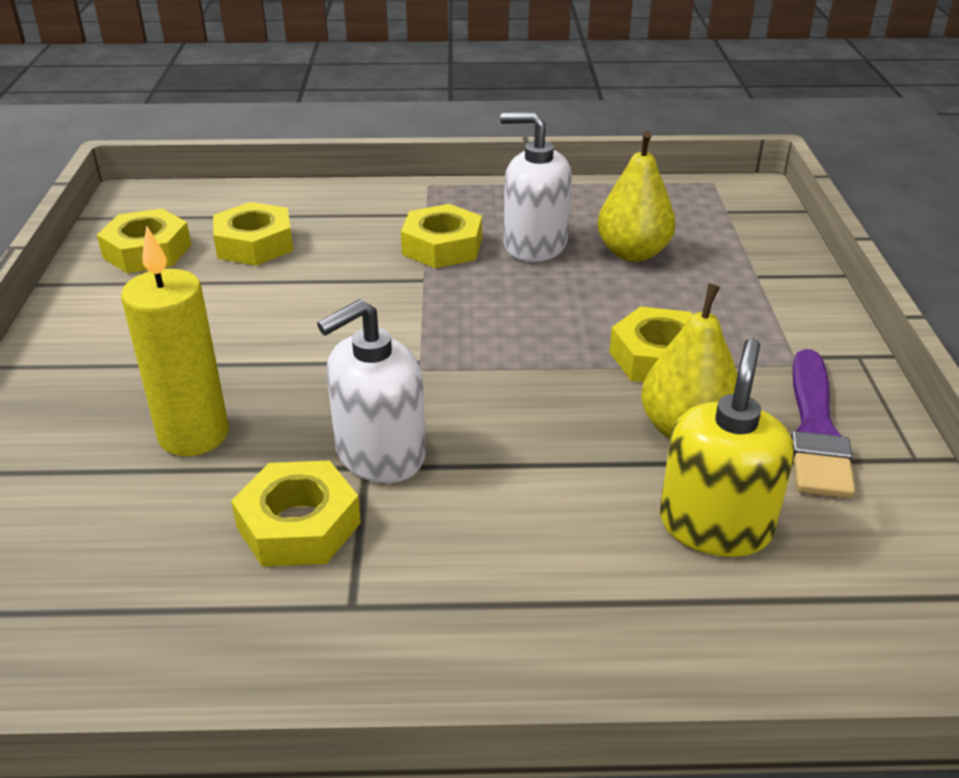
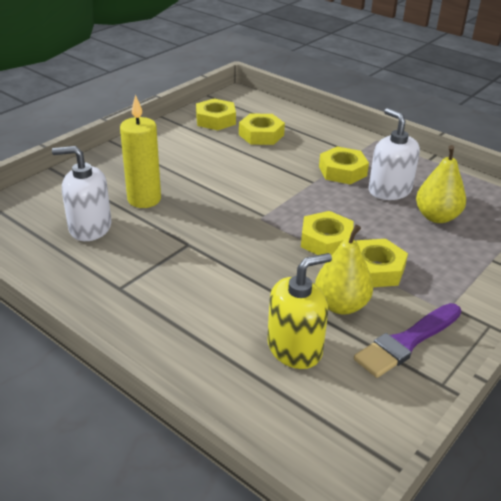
camera: 40 degrees right, 0 degrees up
(298, 525) = (138, 251): yellow nut -> yellow nut (326, 241)
(380, 454) = (199, 242): white soap dispenser -> white soap dispenser (90, 227)

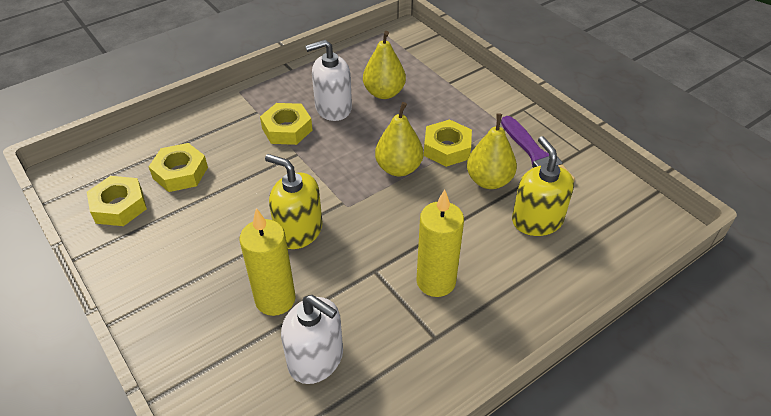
camera: 75 degrees left, 10 degrees up
(90, 227) = (316, 359): white soap dispenser -> white soap dispenser turned 75 degrees counterclockwise
(184, 281) = (436, 281): none -> yellow candle
(220, 198) = (299, 231): none -> yellow soap dispenser
(326, 241) = (399, 168): yellow nut -> yellow pear

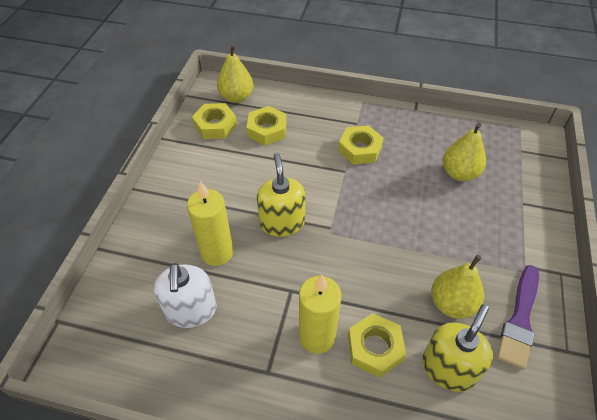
camera: 50 degrees right, 5 degrees up
(333, 108) = (408, 157): white soap dispenser -> none
(399, 168) = (397, 236): yellow pear -> yellow pear (236, 97)
(447, 148) = (452, 251): yellow nut -> yellow nut (375, 348)

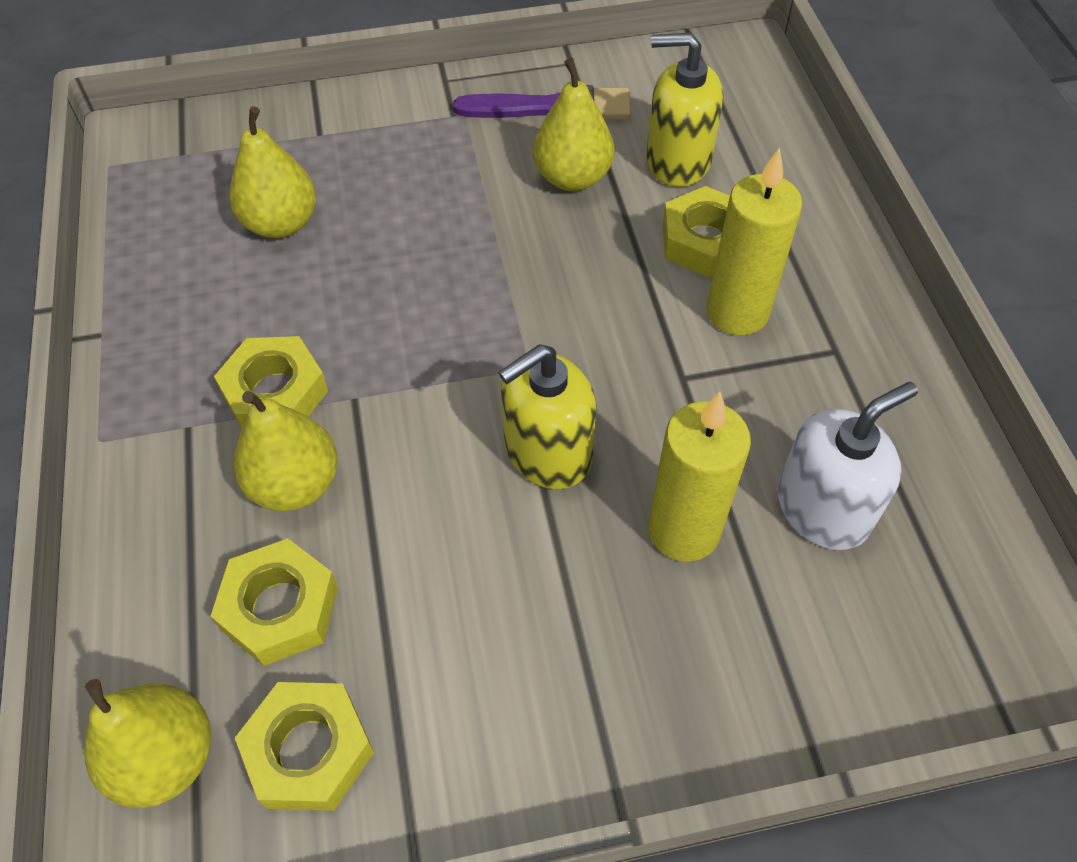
camera: 115 degrees left, 5 degrees up
(314, 145) = (295, 484): none -> yellow pear

